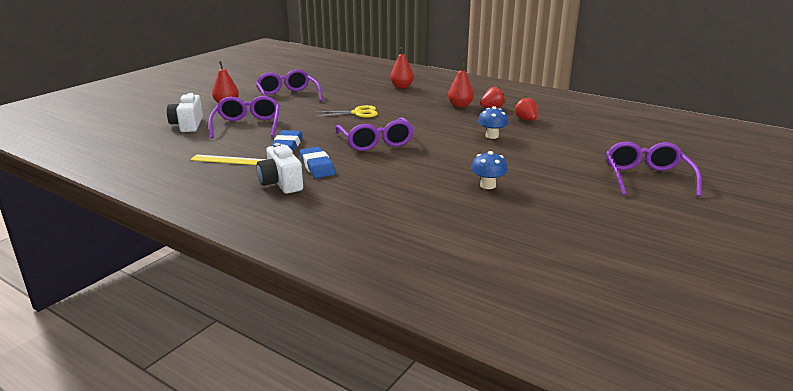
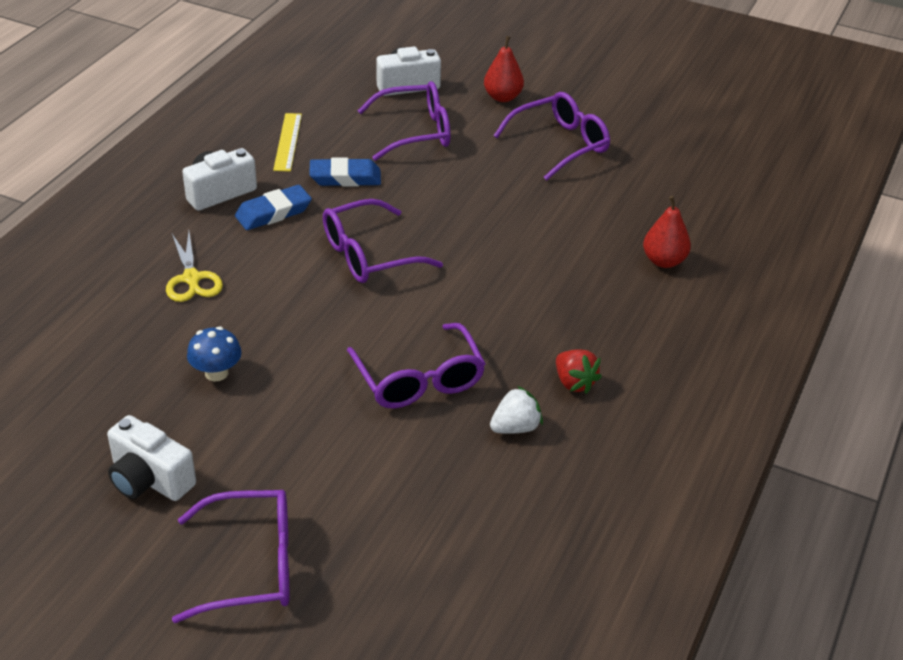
camera: 80 degrees right, 15 degrees up
(358, 113) = (497, 224): yellow scissors -> yellow scissors (192, 279)
(460, 106) = (573, 340): red pear -> none
(492, 136) = (419, 380): blue mushroom -> purple glasses
(526, 120) = (515, 427): red strawberry -> white strawberry
(590, 205) = (149, 479): none -> white camera

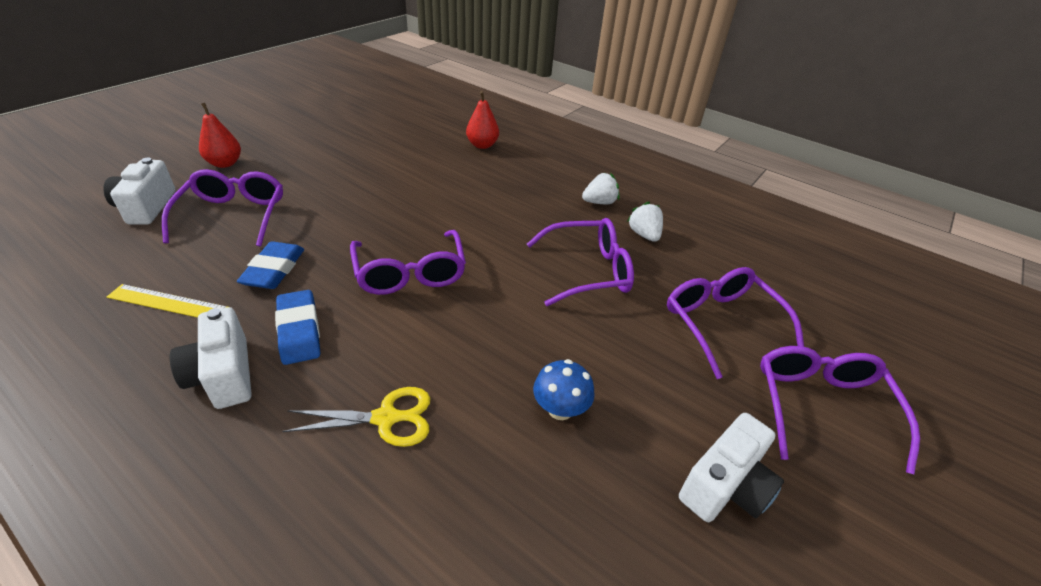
camera: 80 degrees left, 0 degrees up
(560, 144) = (318, 153): purple glasses -> purple glasses (721, 323)
(574, 383) = (599, 202): red strawberry -> white strawberry

